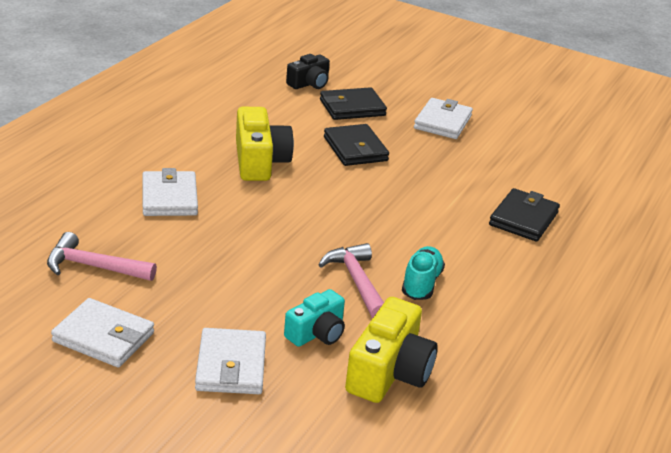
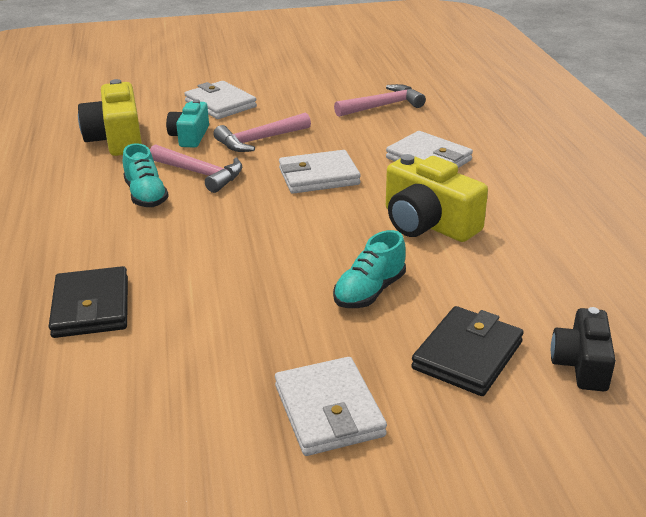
camera: 145 degrees right, 0 degrees up
(103, 337) = (310, 86): white wallet -> white wallet (319, 176)
(263, 291) = (259, 140): none -> pink hammer
(355, 149) = (369, 292): black wallet -> turquoise shoe

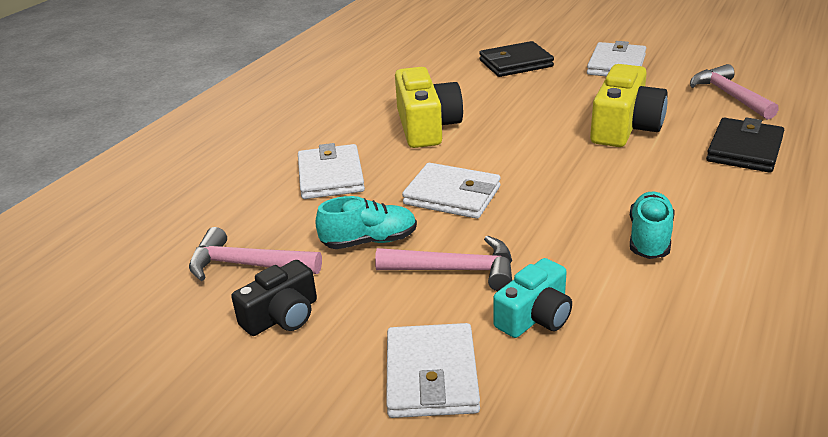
camera: 140 degrees left, 0 degrees up
(117, 139) = (644, 360): yellow camera -> yellow camera (624, 127)
(201, 174) = (568, 245): pink hammer -> pink hammer (729, 95)
(369, 292) = (529, 102): turquoise shoe -> turquoise shoe (369, 241)
(581, 364) = (465, 47): black camera -> black camera (282, 316)

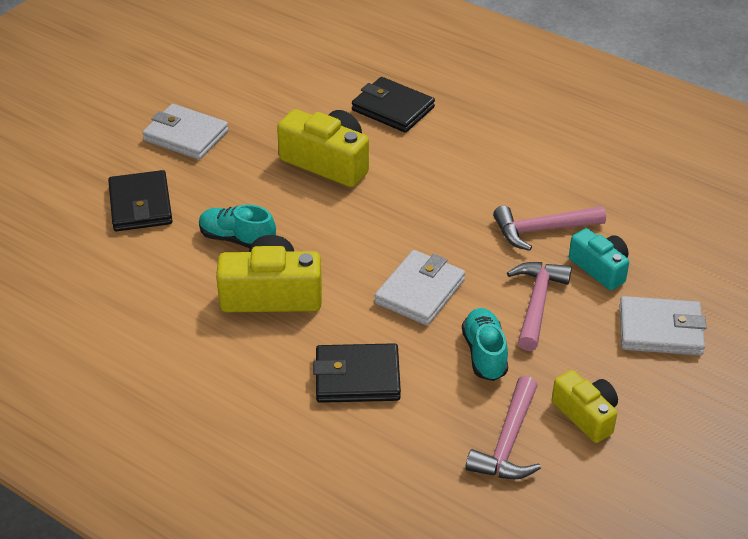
camera: 85 degrees left, 10 degrees up
(282, 316) = (586, 415): black camera -> yellow camera
(330, 176) = (357, 377): white wallet -> black wallet
(649, 238) = (511, 191): turquoise shoe -> turquoise shoe (237, 239)
(729, 95) = (290, 88): pink hammer -> pink hammer (542, 230)

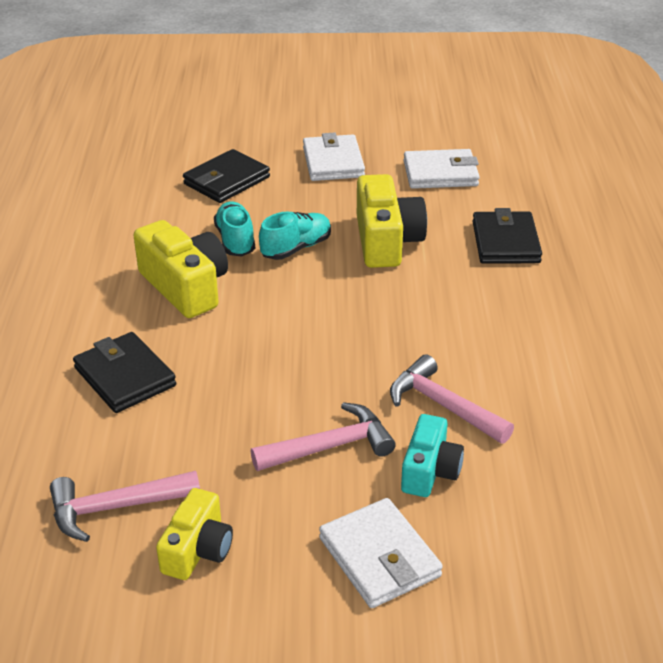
camera: 55 degrees right, 5 degrees down
(420, 291) = (271, 365): white wallet -> white wallet (440, 173)
(484, 354) = (224, 441): turquoise shoe -> turquoise shoe (296, 248)

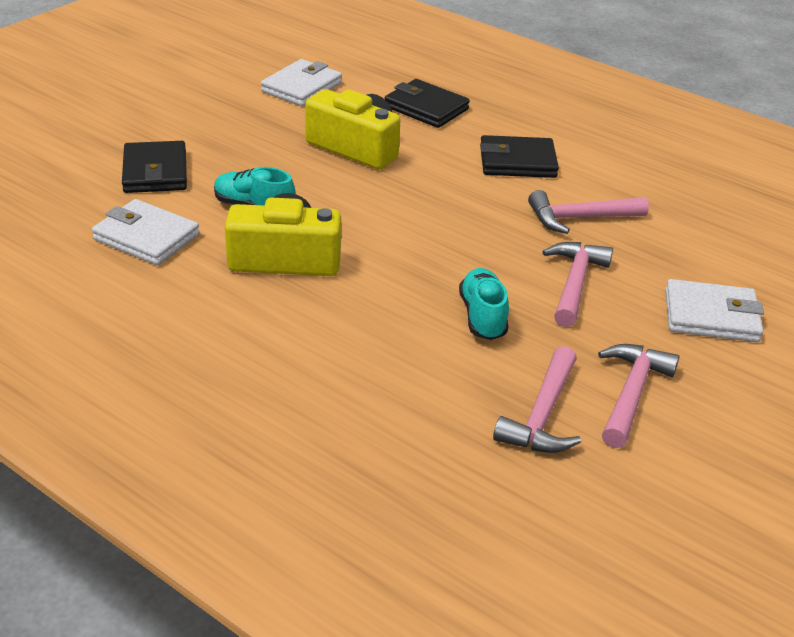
camera: 55 degrees left, 0 degrees up
(125, 377) = (373, 341): black wallet -> black wallet (517, 162)
(198, 549) = (631, 393): yellow camera -> pink hammer
(296, 248) = (307, 186): turquoise shoe -> turquoise shoe (482, 316)
(333, 162) = (211, 117): white wallet -> white wallet (146, 237)
(430, 471) = (642, 256): turquoise camera -> none

